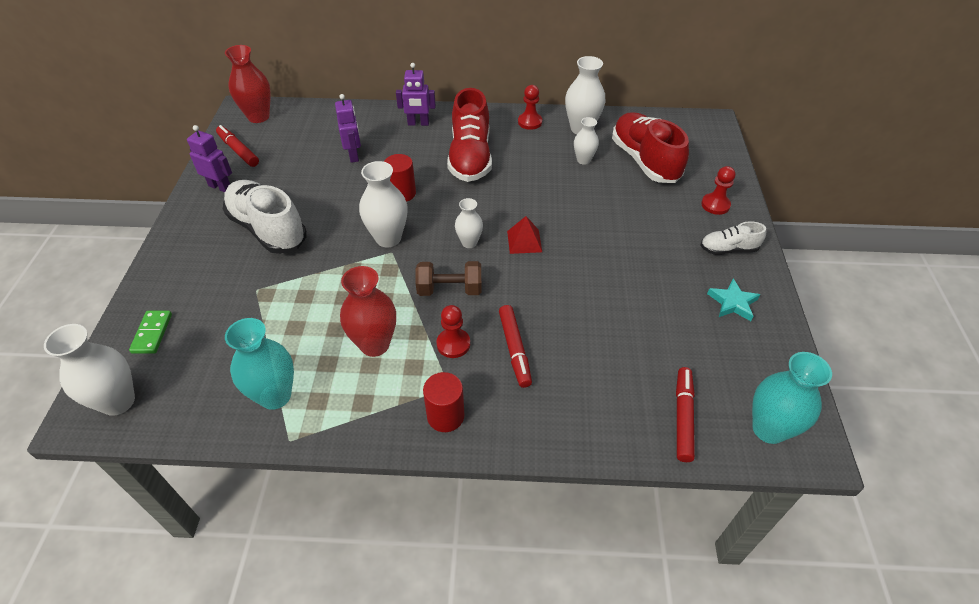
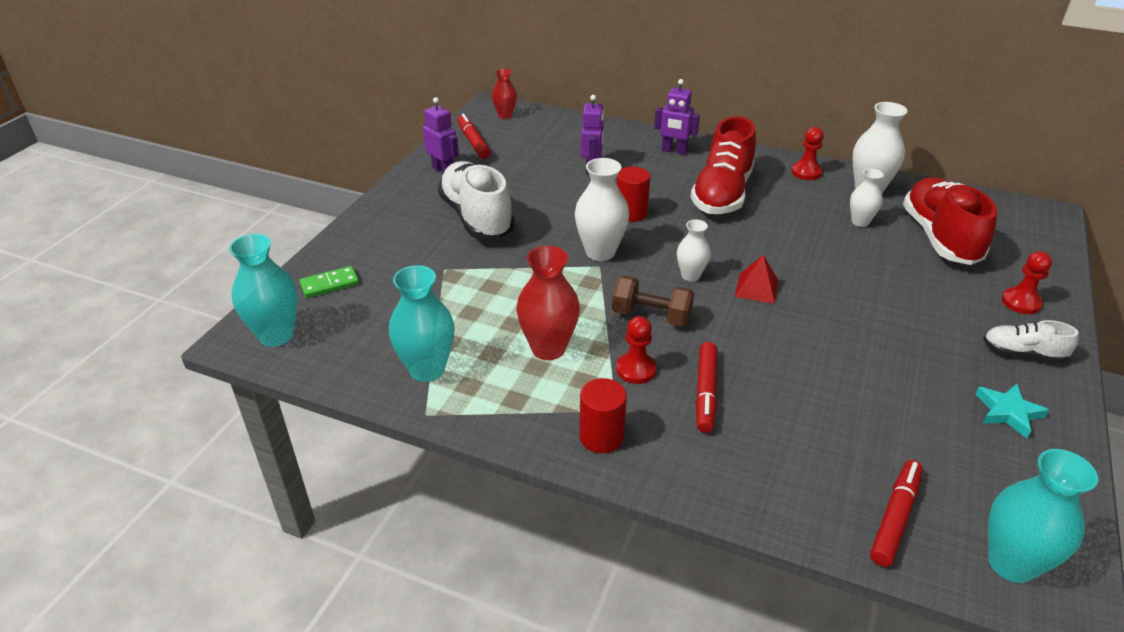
camera: 20 degrees right, 10 degrees down
(118, 401) = (276, 335): white vase -> turquoise vase
(152, 333) = (330, 284): green domino -> green domino turned 45 degrees clockwise
(258, 117) = (505, 115): red vase -> red vase, size x0.60

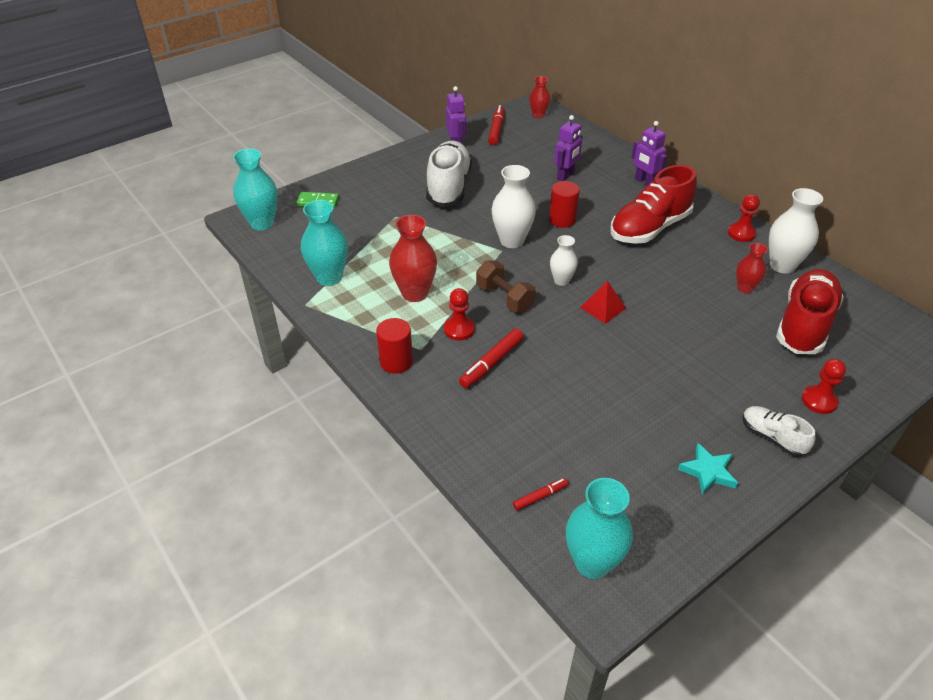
camera: 30 degrees right, 5 degrees up
(860, 222) = (745, 288): white vase -> red vase
(895, 518) = (540, 497): red marker -> red marker, size x0.58

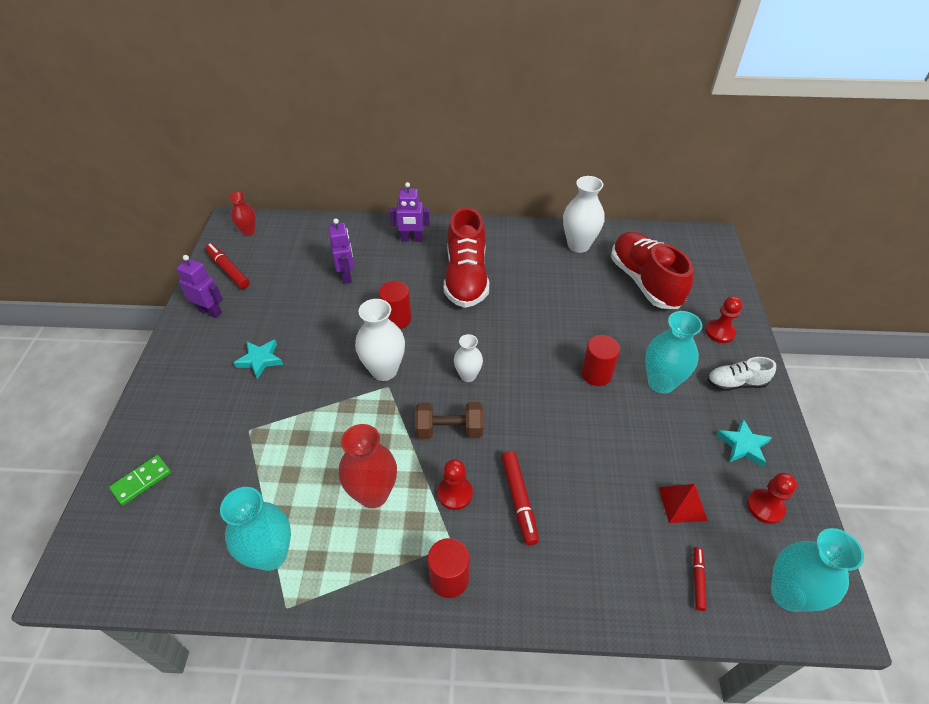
camera: 50 degrees left, 5 degrees up
(262, 223) = (107, 561): turquoise vase -> turquoise vase (661, 383)
(448, 187) = (260, 360): white shoe -> turquoise star
(603, 308) = (525, 374): red pyramid -> red pyramid (682, 503)
(658, 346) = (596, 374): none -> red cylinder
(741, 233) = (525, 237): red pawn -> red pawn (765, 507)
(745, 288) = (582, 281): red vase -> none

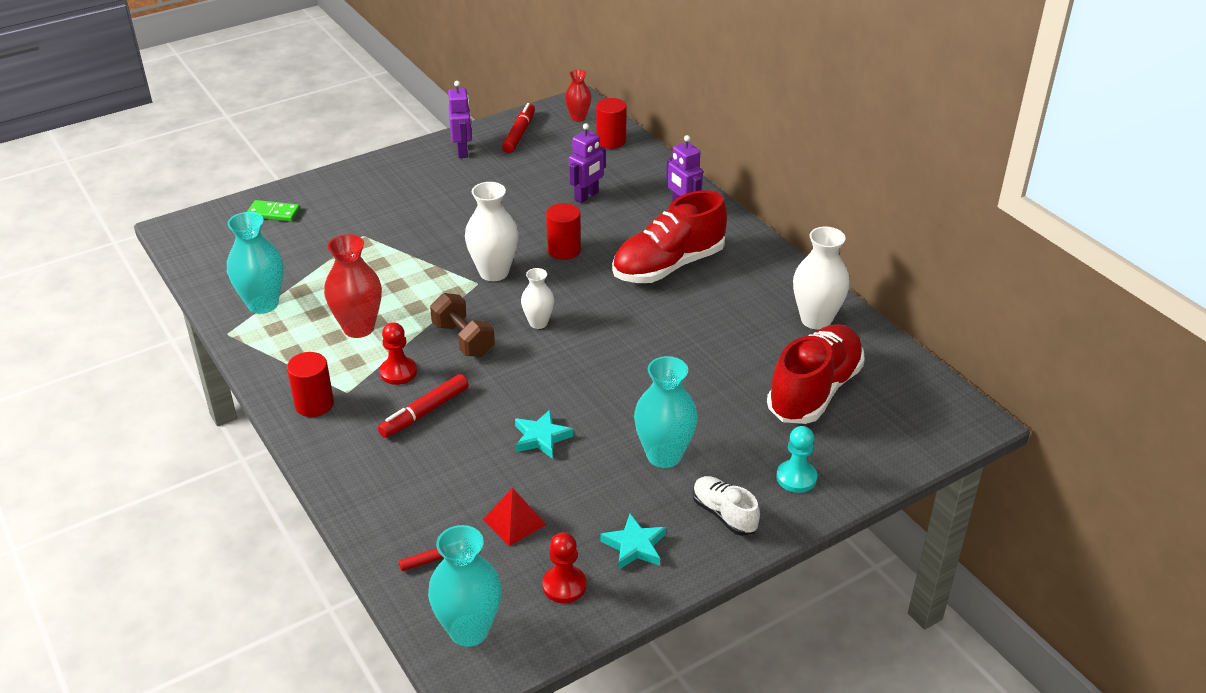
camera: 55 degrees right, 10 degrees down
(260, 360) = (437, 203): turquoise star -> turquoise star (541, 438)
(596, 374) = (627, 405): red cylinder -> red cylinder (611, 141)
(720, 332) = (796, 478): red pawn -> turquoise pawn

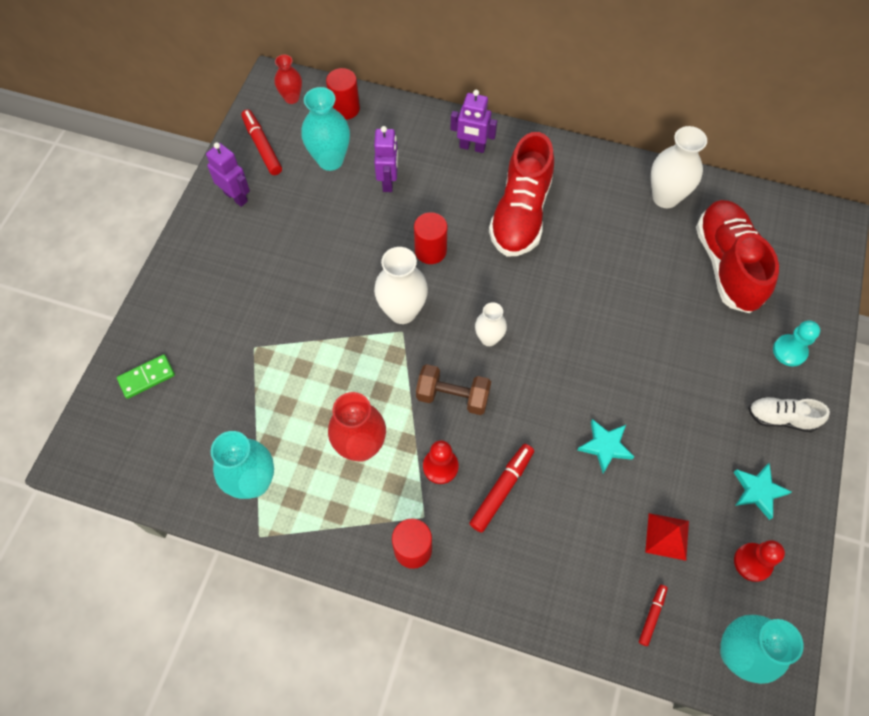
camera: 40 degrees left, 25 degrees up
(424, 412) = (502, 489): red marker -> red marker turned 150 degrees counterclockwise
(664, 455) = (696, 397): turquoise vase -> turquoise vase (330, 160)

